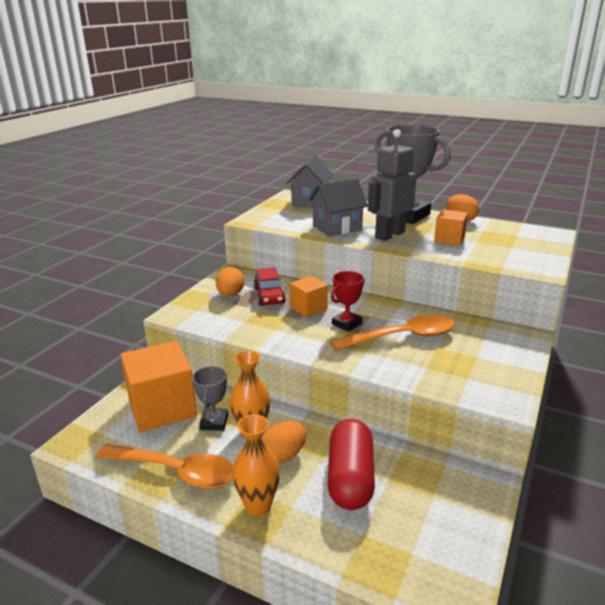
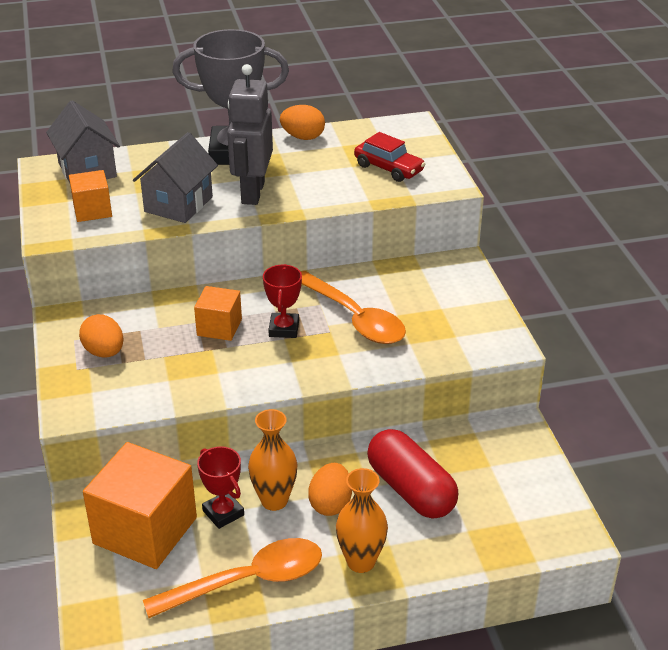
camera: 40 degrees left, 10 degrees up
(214, 422) = (223, 513): grey trophy -> red trophy
(269, 296) = (154, 332): red car -> red car (388, 168)
(402, 337) = (355, 318): orange spoon -> orange spoon turned 105 degrees clockwise
(449, 239) = (322, 174): orange cube -> orange cube (92, 210)

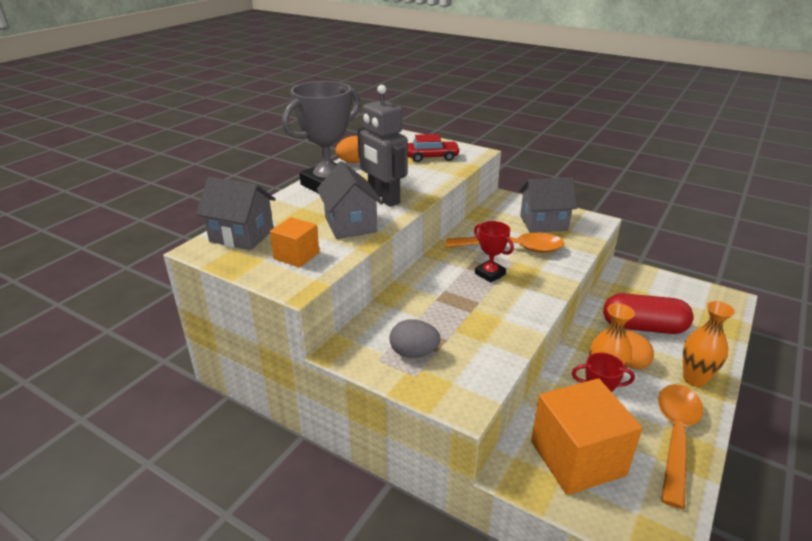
camera: 45 degrees left, 5 degrees down
(104, 352) = (414, 353): orange egg -> grey egg
(219, 327) = (454, 294): orange cube -> none
(441, 312) = (543, 223): none -> grey house

